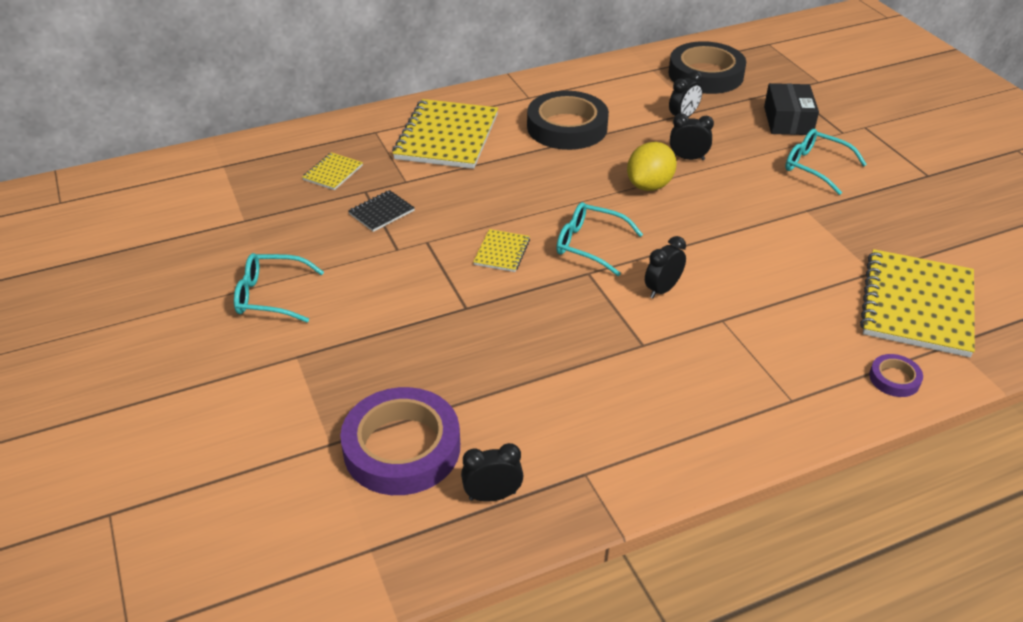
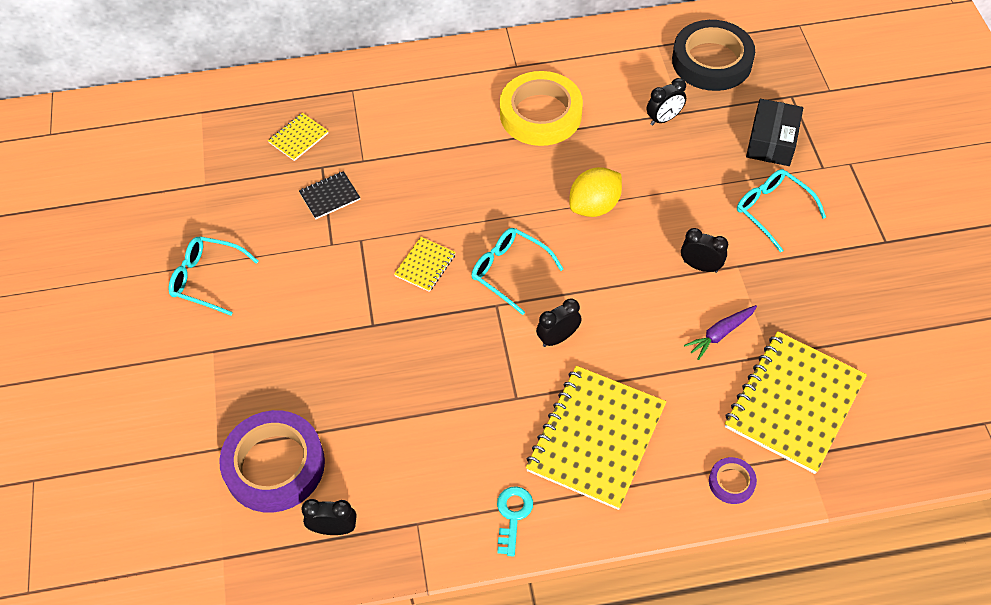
camera: 15 degrees right, 15 degrees up
(447, 137) = (419, 108): yellow notebook -> yellow notebook (596, 438)
(567, 127) = (540, 114): black tape -> yellow tape
(686, 447) = (513, 515): none -> turquoise key
(688, 158) = (647, 176): black clock -> black clock (700, 266)
(818, 263) = (720, 334): none -> purple carrot

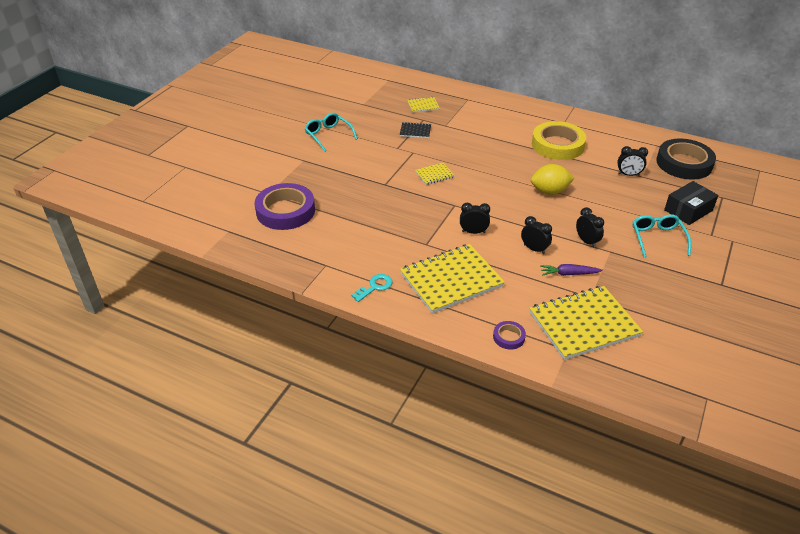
camera: 35 degrees right, 15 degrees down
(334, 528) = (286, 246): black clock -> black clock (534, 249)
(509, 271) = (475, 196): turquoise glasses -> none

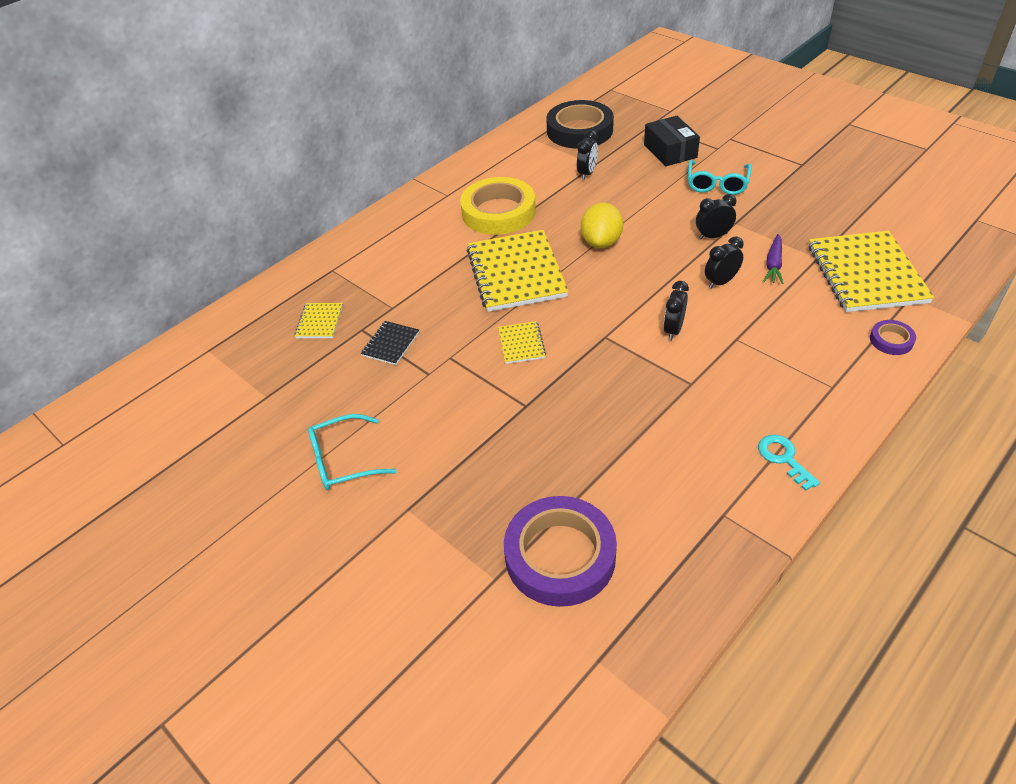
camera: 70 degrees left, 5 degrees up
(451, 280) = (776, 372): yellow notebook -> yellow notebook (516, 273)
(657, 238) = (717, 184): turquoise glasses -> turquoise glasses turned 90 degrees counterclockwise

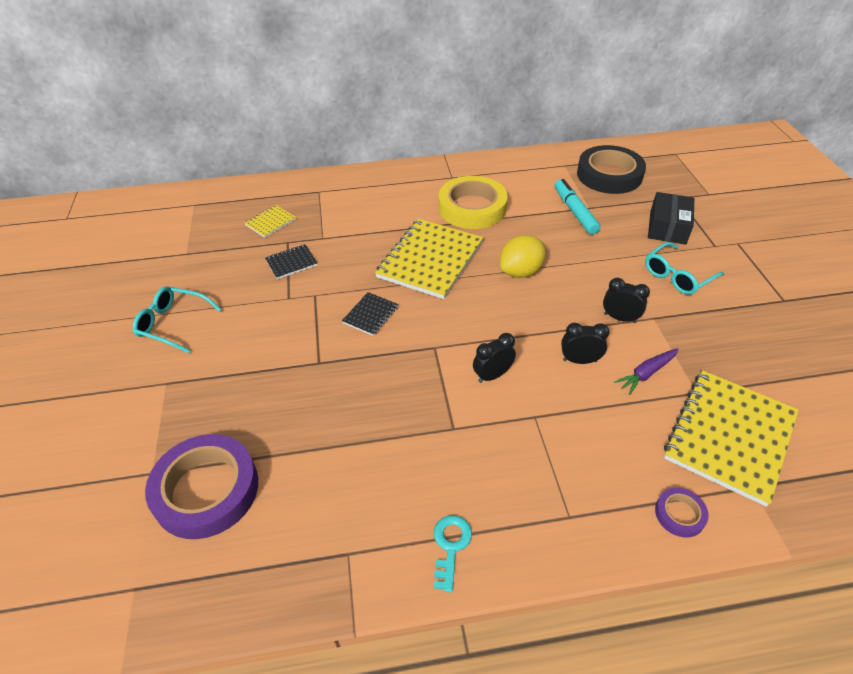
camera: 35 degrees right, 0 degrees up
(521, 344) = (370, 315): yellow notebook -> black notebook
(587, 173) = (574, 212): black clock -> turquoise marker

